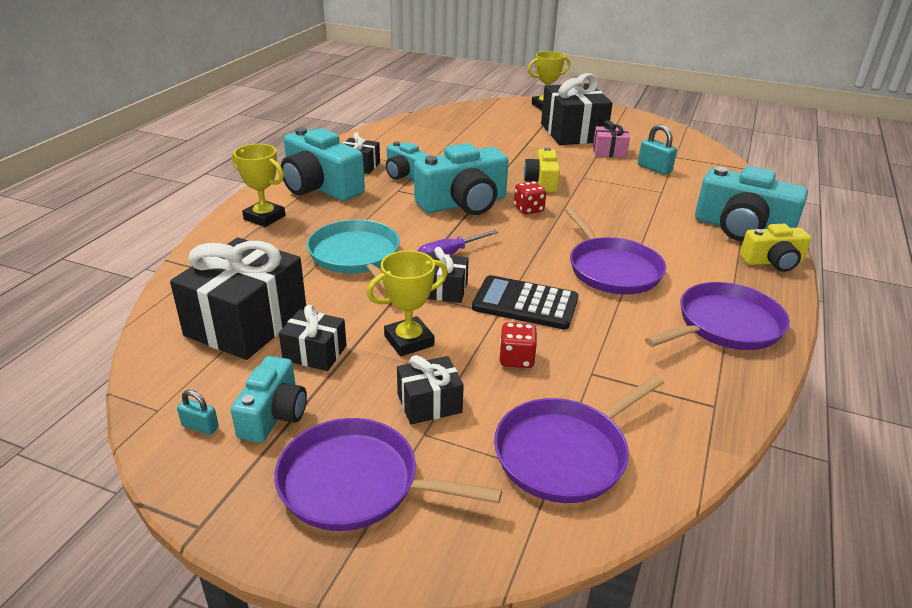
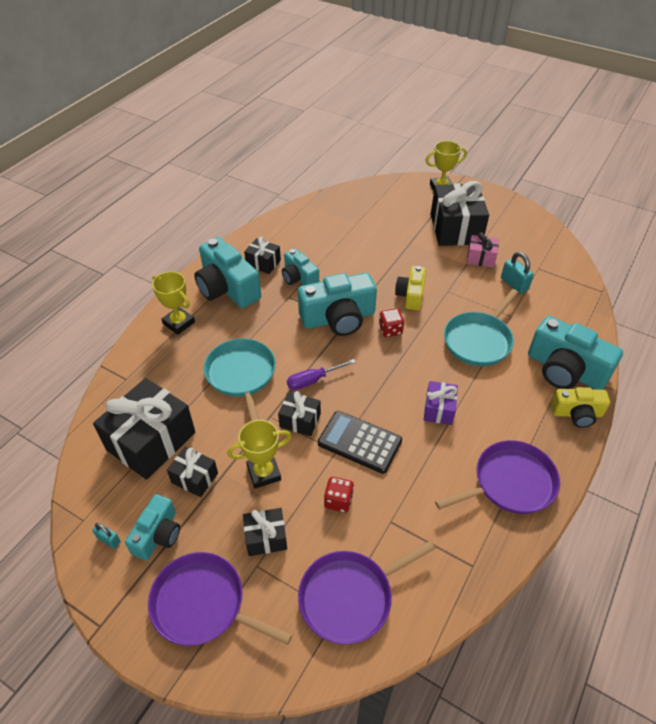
camera: 10 degrees right, 15 degrees up
(611, 269) = (439, 409): purple pan -> purple gift
(634, 211) = (479, 340): none -> turquoise pan

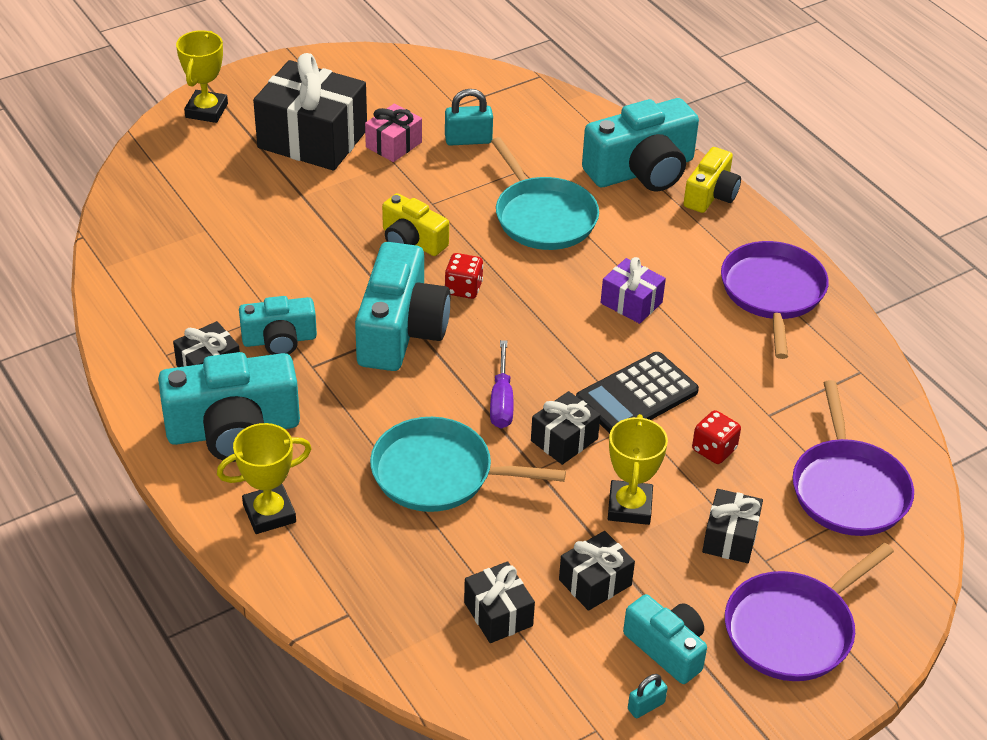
camera: 65 degrees left, 5 degrees down
(151, 441) = (498, 614): black gift -> black gift, size x0.51

